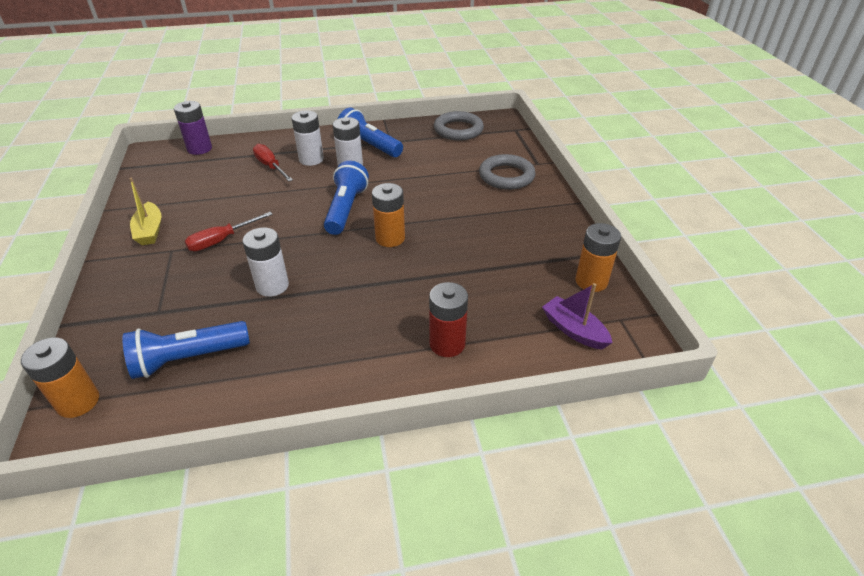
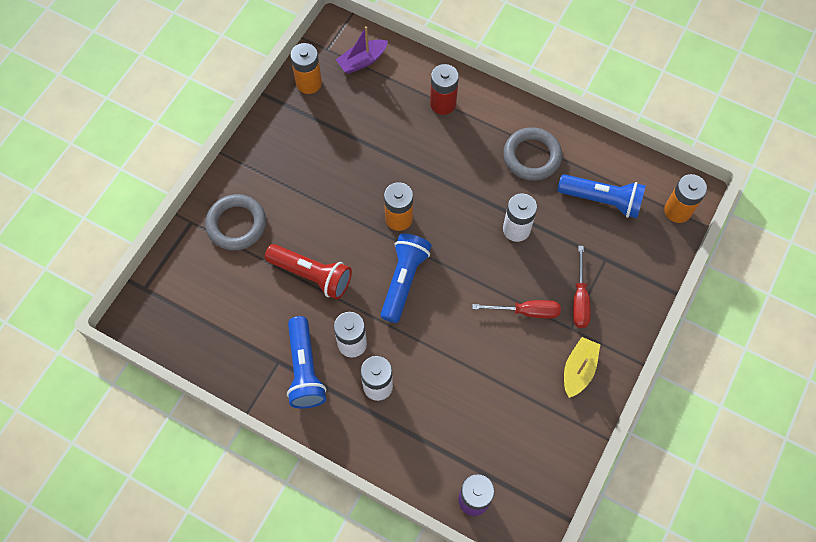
camera: 140 degrees left, 25 degrees up
(270, 166) = (423, 403): red screwdriver -> red screwdriver (579, 299)
(346, 209) = (404, 280): blue flashlight -> blue flashlight turned 150 degrees clockwise
(419, 180) = (312, 275): none -> red flashlight
(458, 130) = (196, 330): grey ring -> grey ring (532, 156)
(574, 330) = (362, 61): purple boat -> purple boat turned 60 degrees clockwise

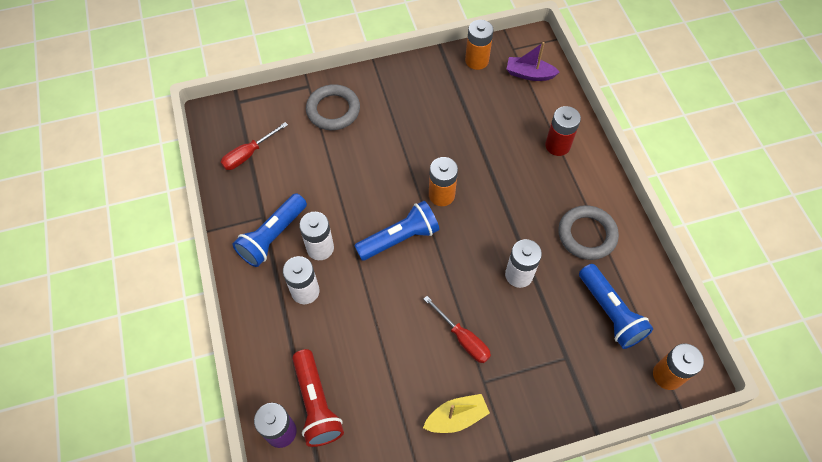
camera: 45 degrees right, 5 degrees down
(312, 275) = (344, 181): red flashlight -> red flashlight (316, 404)
(579, 299) = (513, 367): red screwdriver -> red screwdriver (248, 154)

